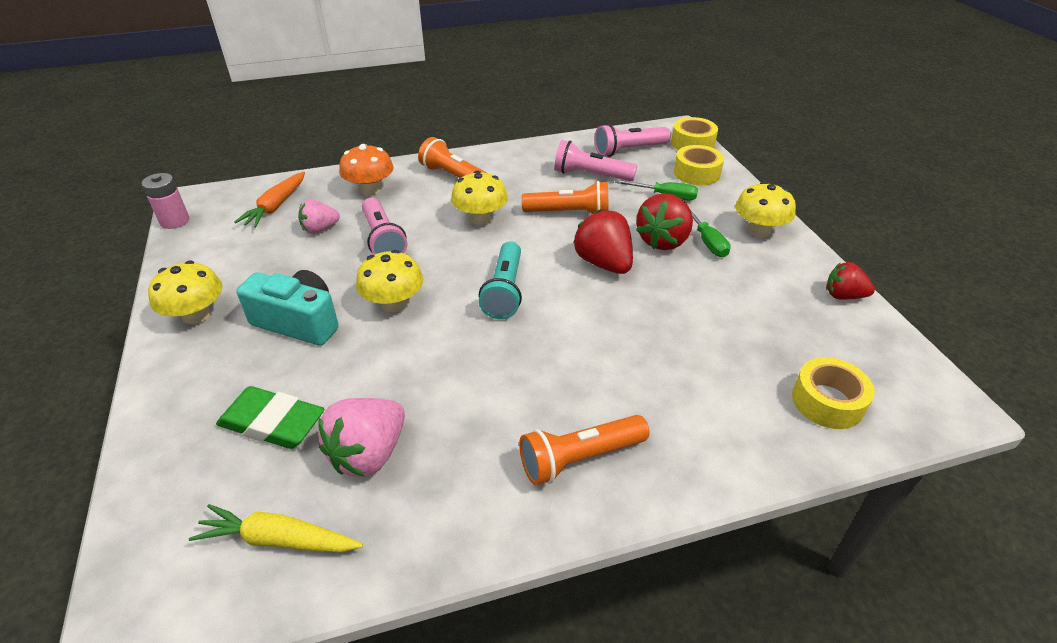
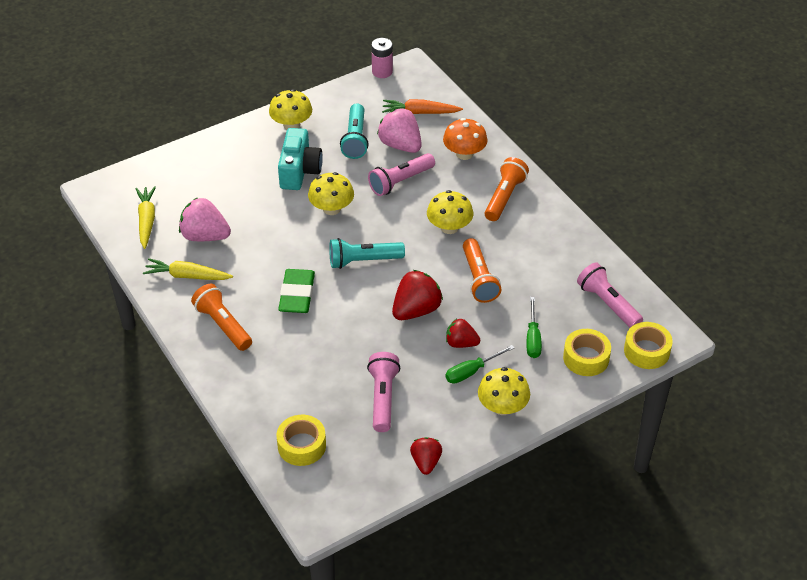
camera: 75 degrees right, 5 degrees up
(272, 422) = (217, 191): green eraser -> green eraser (297, 295)
(278, 262) = (355, 139): none -> turquoise flashlight
(320, 229) = (400, 145): pink strawberry -> pink strawberry, size x1.60
(451, 493) = (187, 276): none -> yellow carrot
(591, 175) = (547, 283): pink flashlight -> pink flashlight (383, 398)
(663, 241) = (461, 343): red strawberry -> red strawberry, size x0.62

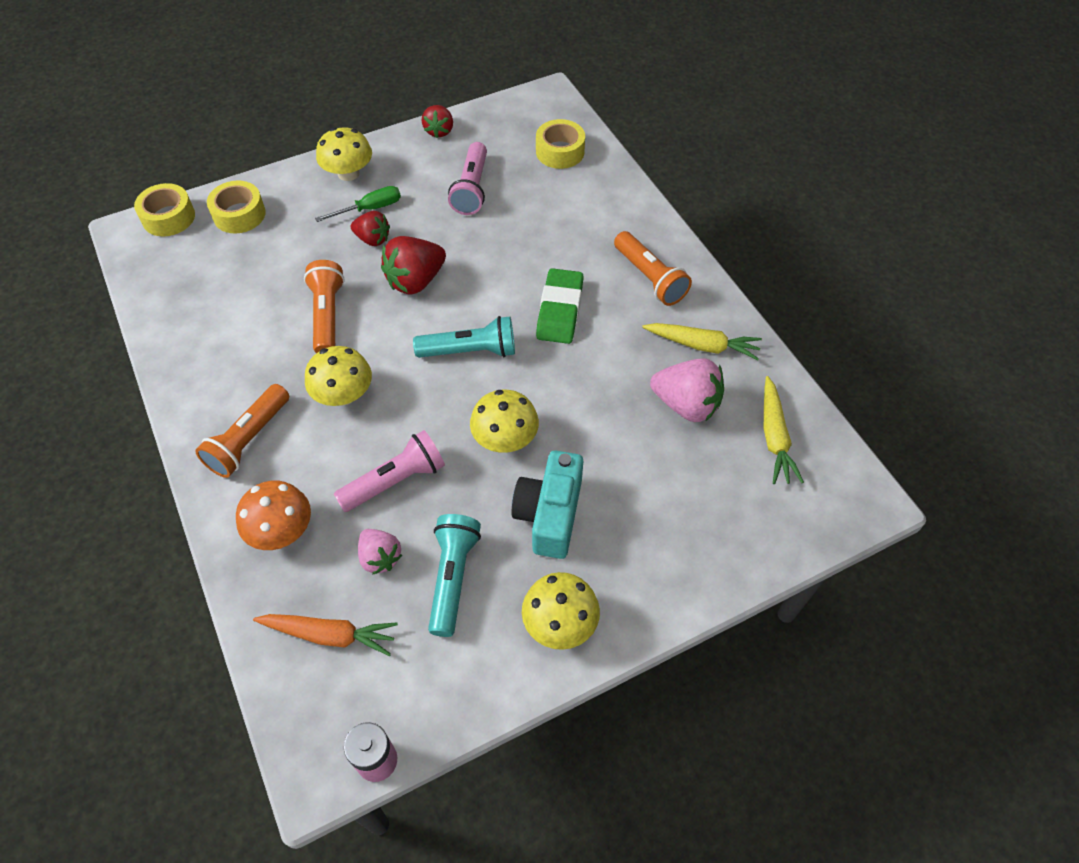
camera: 175 degrees left, 10 degrees up
(400, 145) = (380, 557): pink strawberry -> pink strawberry, size x0.62
(533, 338) = (289, 239): green screwdriver -> none
(608, 304) = (183, 273): pink flashlight -> none

